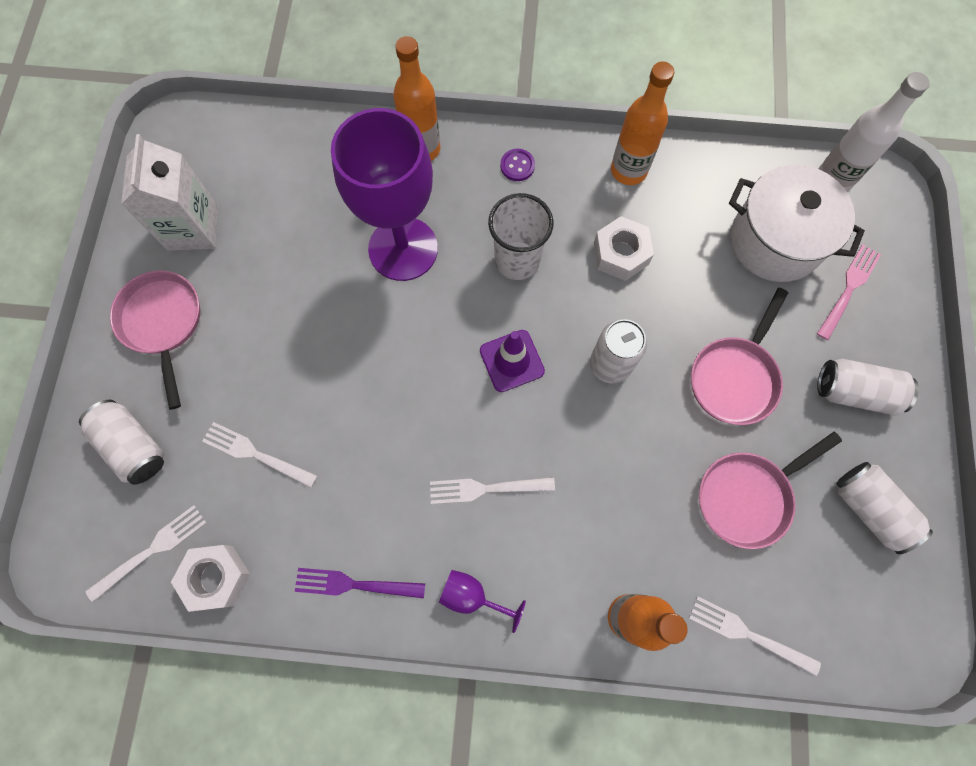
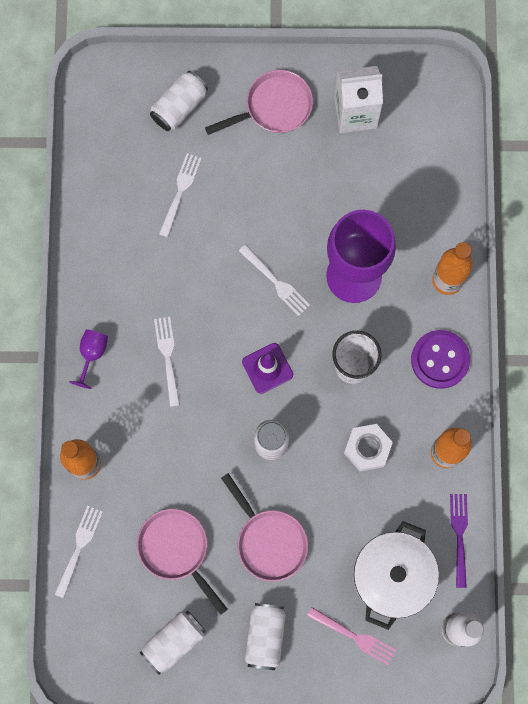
camera: 85 degrees right, 5 degrees up
(152, 550) = (108, 135): white fork -> white fork (276, 282)
(216, 577) = (93, 180): white nut -> none
(354, 584) = (95, 273): purple fork -> purple fork (459, 536)
(517, 166) = (440, 360): purple button -> purple button, size x2.01
(735, 378) = (269, 541): pink pan -> pink pan turned 150 degrees counterclockwise

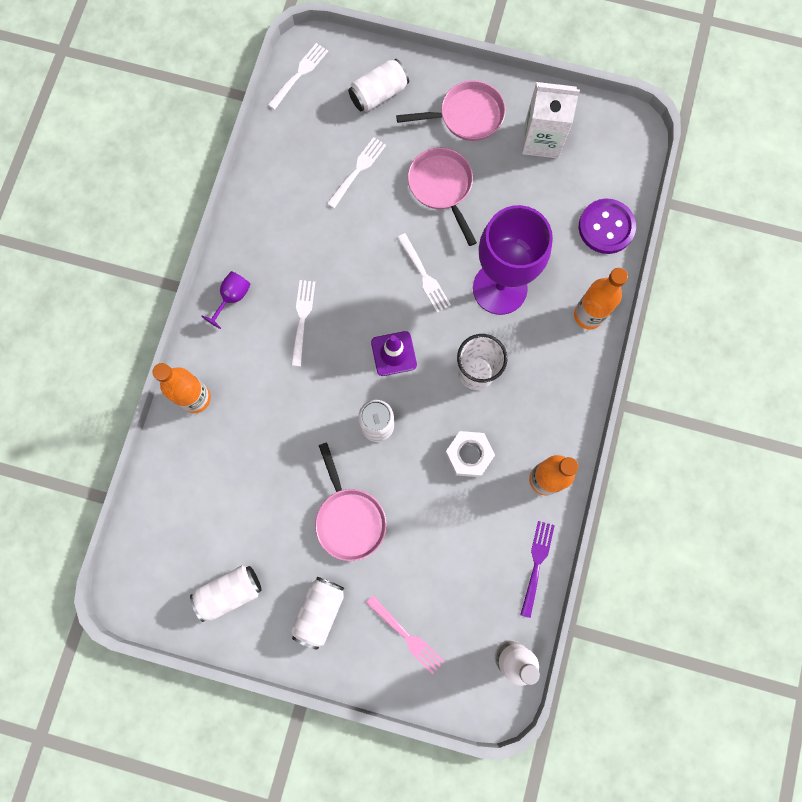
camera: 15 degrees right, 0 degrees up
(79, 548) = (166, 476): white fork -> white fork (299, 74)
(176, 549) = (258, 503): pink pan -> pink pan (442, 187)
(392, 576) = (459, 586): white pot -> none
(440, 360) = (562, 388): purple button -> purple button (606, 227)

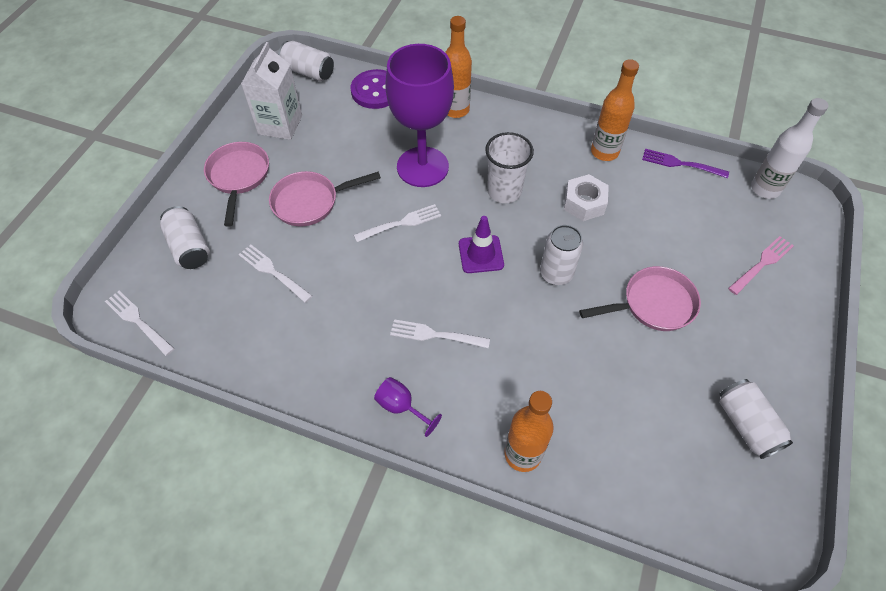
camera: 85 degrees left, 20 degrees down
(319, 611) = (752, 337): white can -> white can (308, 72)

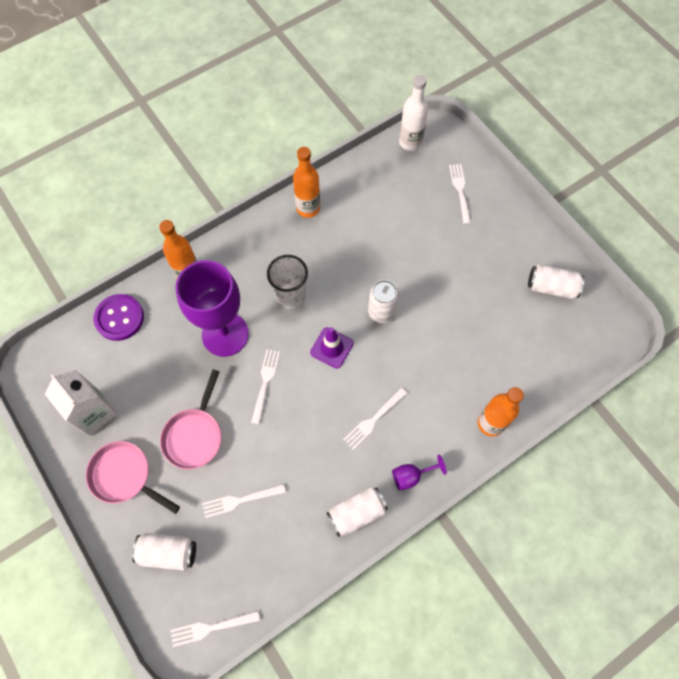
camera: 55 degrees left, 10 degrees up
(308, 72) = (52, 356): white can -> white can (357, 513)
(584, 203) = (340, 253): white nut -> none
(653, 304) = (444, 273): pink pan -> none
(681, 164) = (354, 172): purple fork -> none
(762, 264) = (460, 191): pink fork -> white fork

